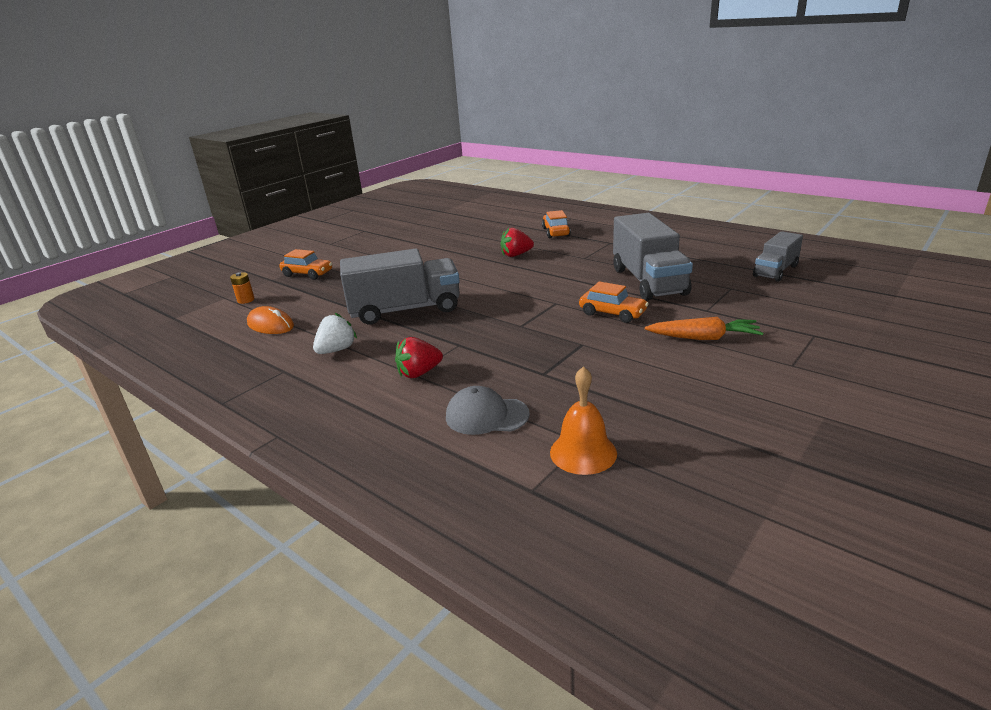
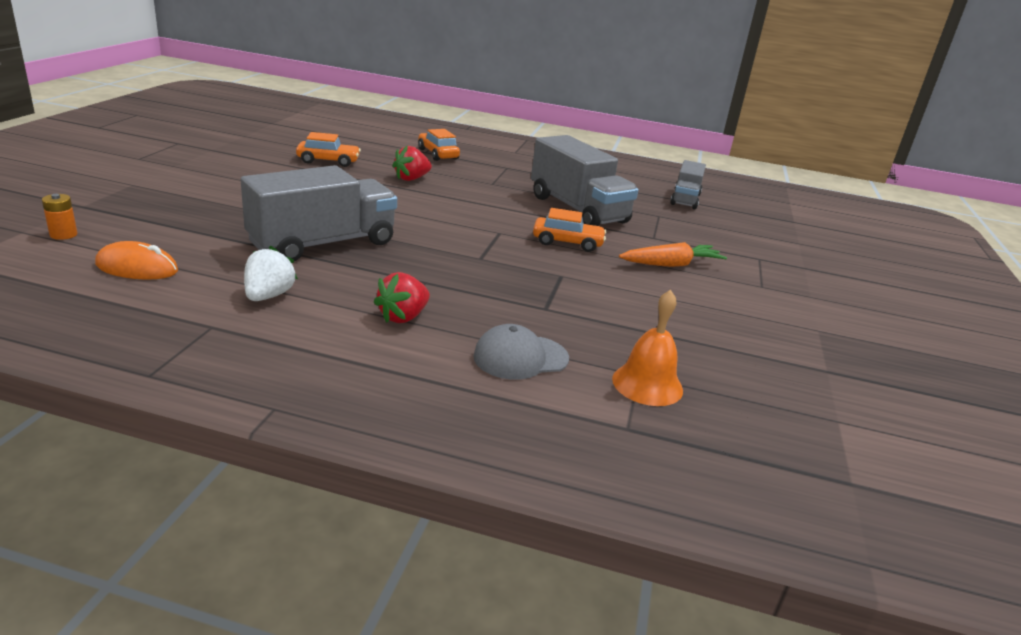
camera: 30 degrees left, 0 degrees up
(307, 274) = (137, 199): orange car -> orange car (328, 161)

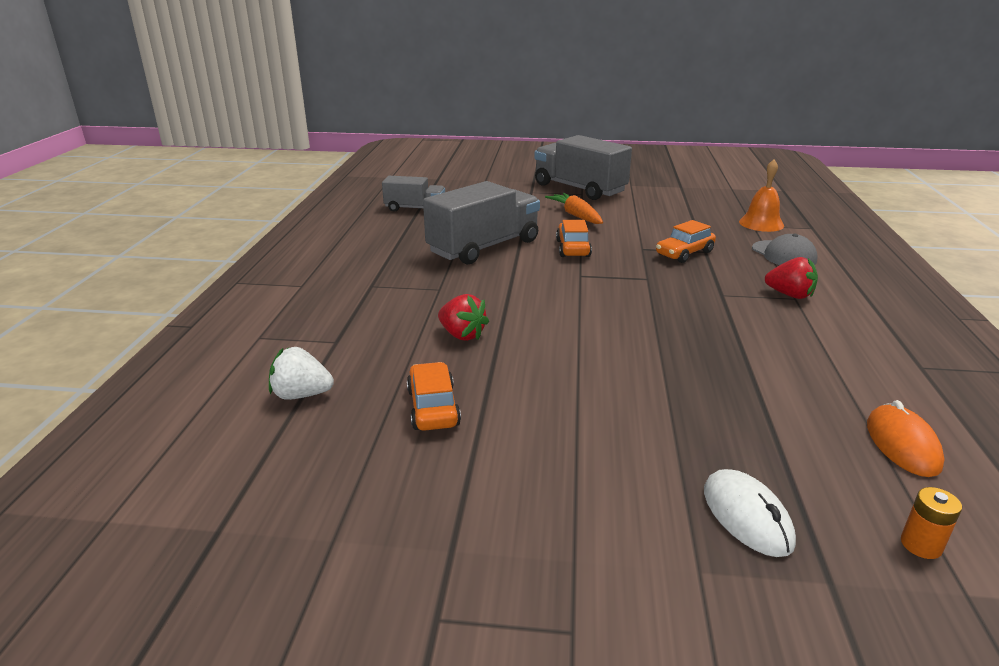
camera: 95 degrees left, 0 degrees up
(148, 203) = (747, 516): none -> white mouse
(268, 296) = (841, 354): white strawberry -> white strawberry (301, 395)
(322, 243) = (708, 352): grey truck -> grey truck (579, 189)
(438, 154) = (342, 331): orange car -> orange car (684, 253)

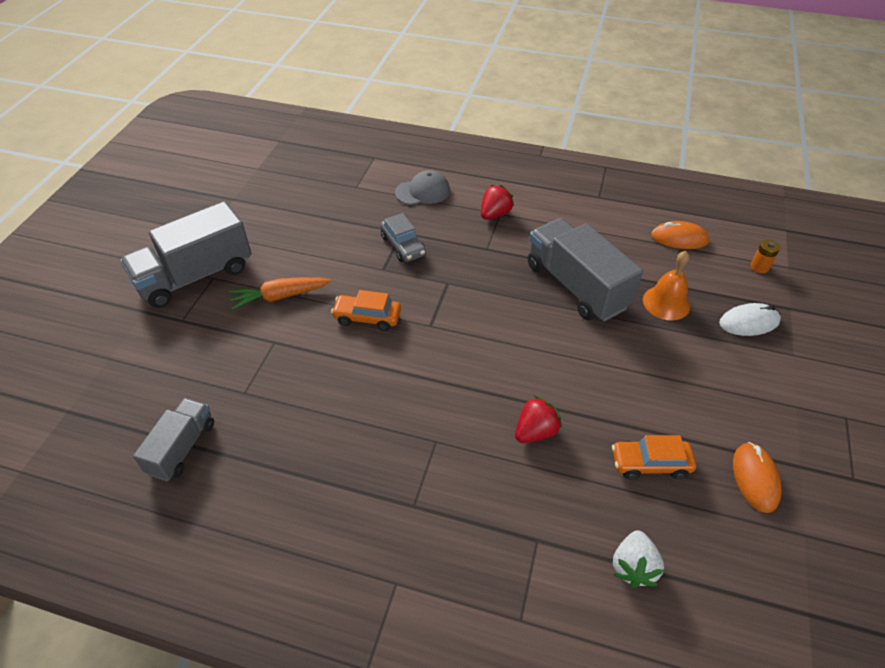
camera: 80 degrees left, 20 degrees up
(422, 496) = (755, 478): none -> orange mouse
(484, 247) = (339, 389): grey truck -> grey truck (576, 286)
(684, 253) = (403, 246): orange car -> grey car
(761, 223) = (354, 181): orange bell -> orange bell (666, 303)

